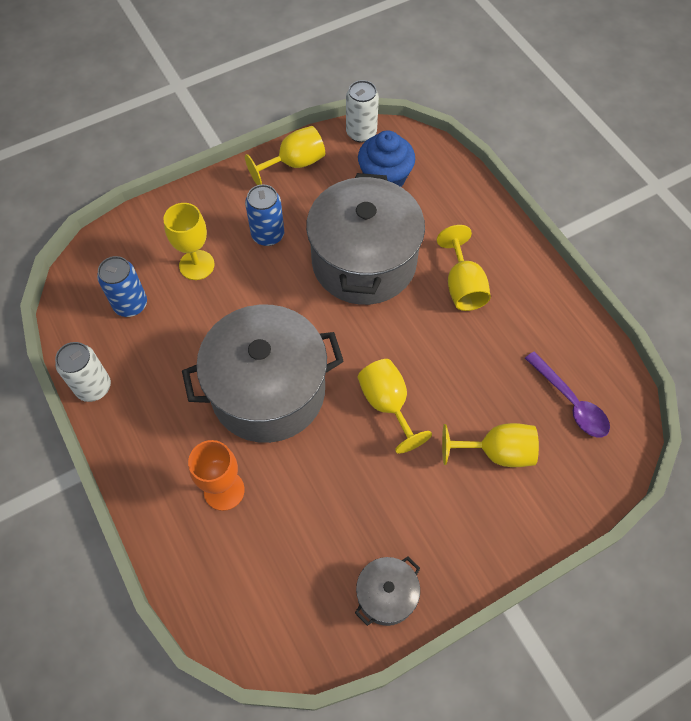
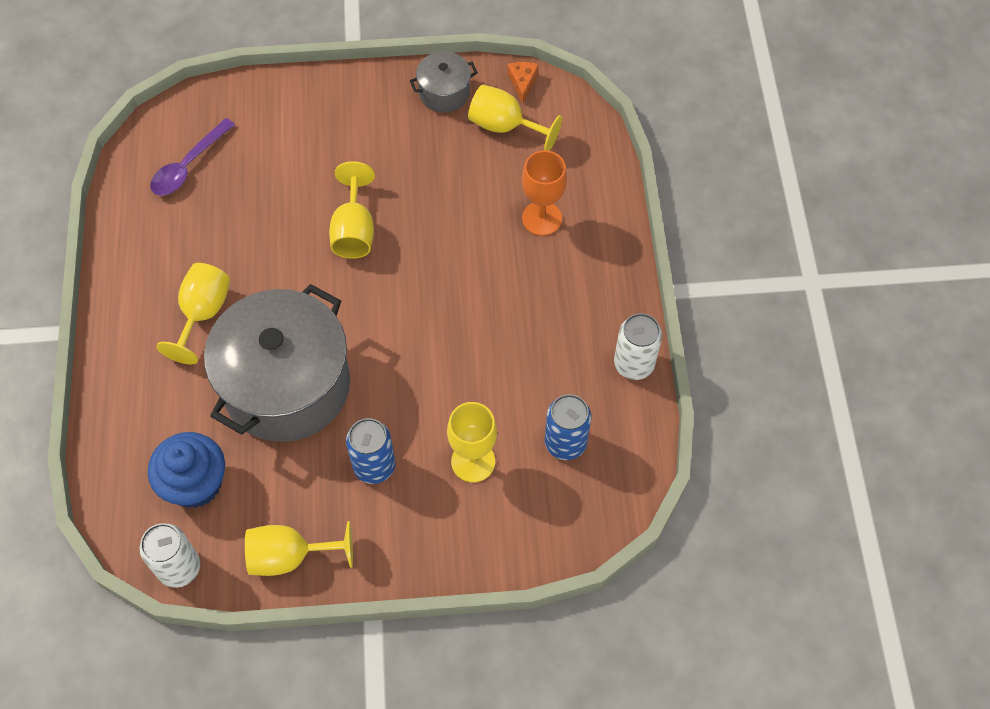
camera: 155 degrees left, 0 degrees up
(268, 391) = (460, 289): grey pot -> none
(310, 649) = (522, 83): none -> orange cheese
(496, 452) = (285, 154): yellow goblet -> yellow goblet (505, 126)
(570, 402) = (188, 166): purple spoon -> purple spoon turned 135 degrees counterclockwise

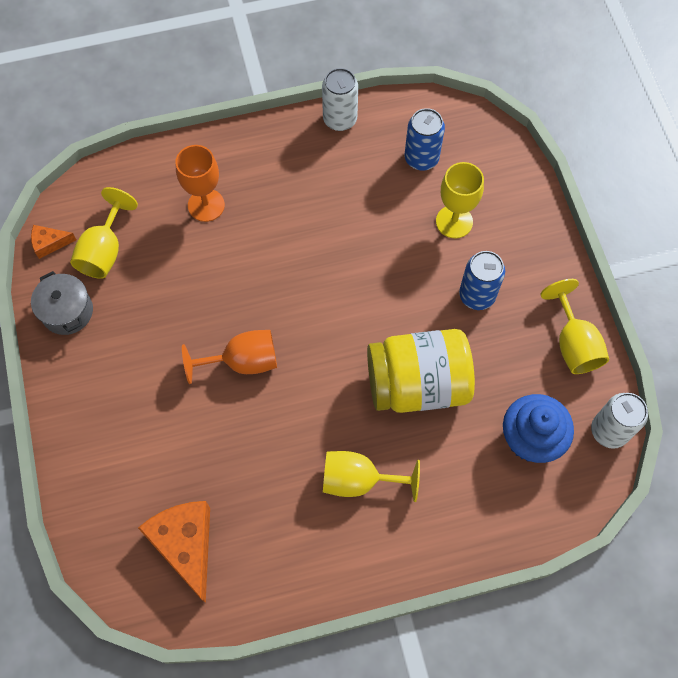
camera: 100 degrees left, 5 degrees up
(188, 166) = (185, 545): purple spoon -> orange cheese
(286, 385) = (417, 384): grey pot -> yellow jar
(354, 230) = (242, 362): yellow goblet -> orange goblet

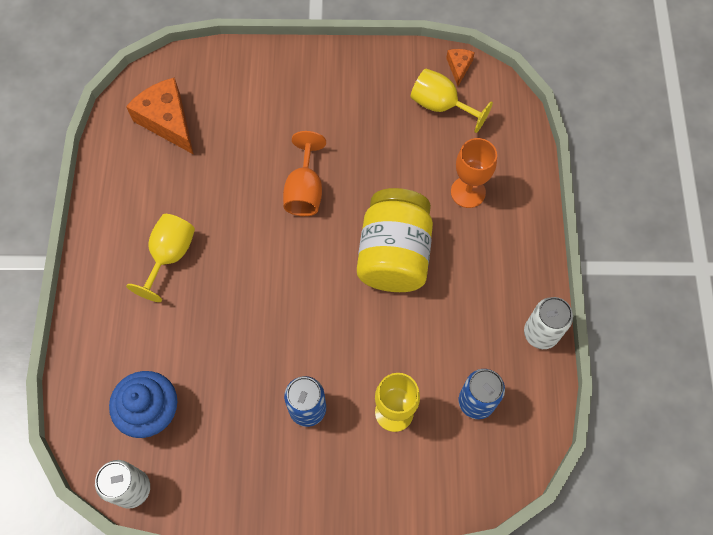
camera: 105 degrees right, 0 degrees up
(67, 311) = (390, 71): grey pot -> none
(185, 545) = (167, 121): orange cheese -> orange cheese turned 120 degrees counterclockwise
(417, 384) = (237, 327): yellow jar -> yellow jar (394, 255)
(573, 343) = (229, 487): yellow goblet -> none

